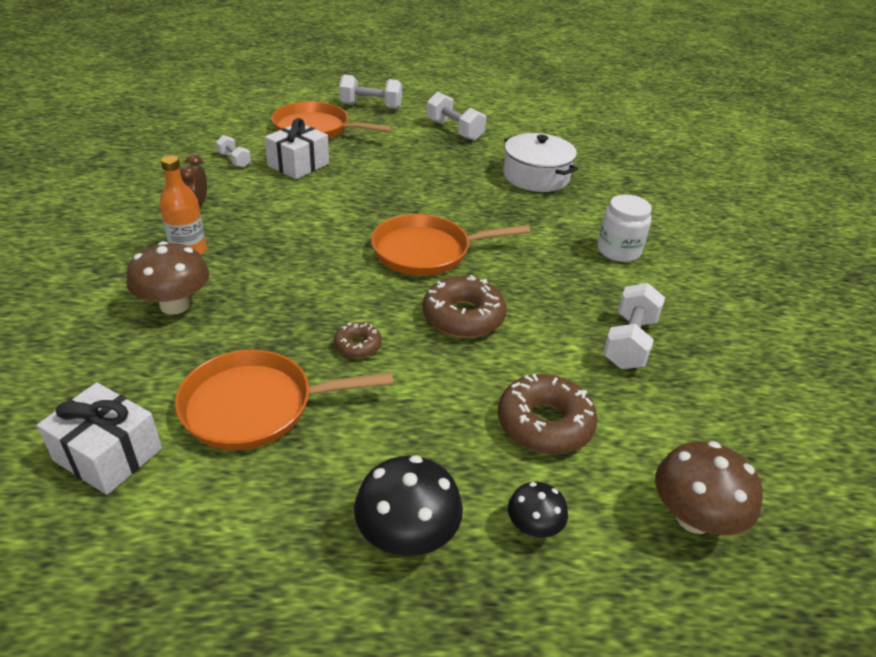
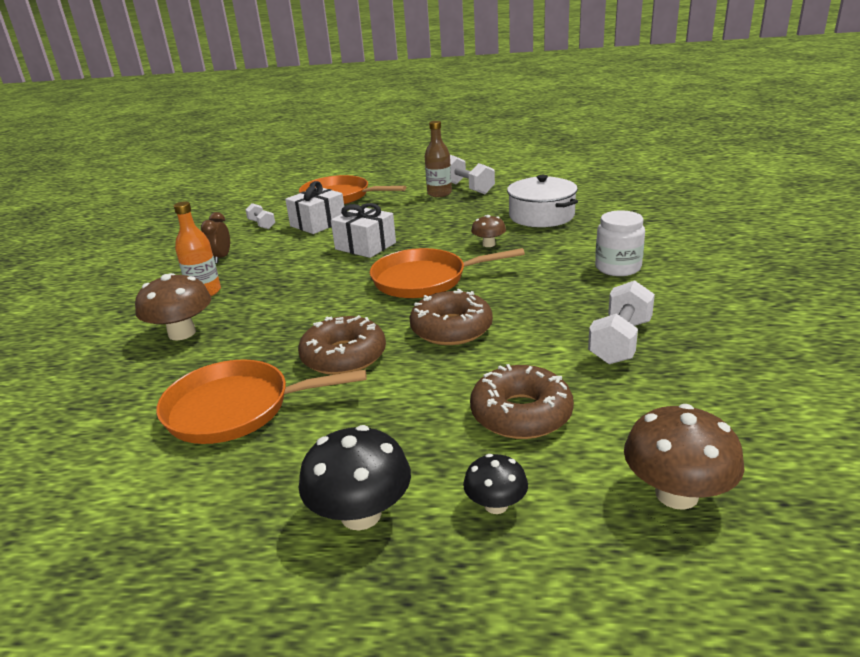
camera: 10 degrees right, 10 degrees down
(108, 454) = (91, 451): white gift -> white gift (365, 246)
(358, 345) = (344, 356): brown donut -> brown donut, size x1.87
(371, 106) = (393, 177): white dumbbell -> none
(425, 135) = (439, 193): none -> brown bottle
(486, 210) = (488, 244): none -> brown mushroom

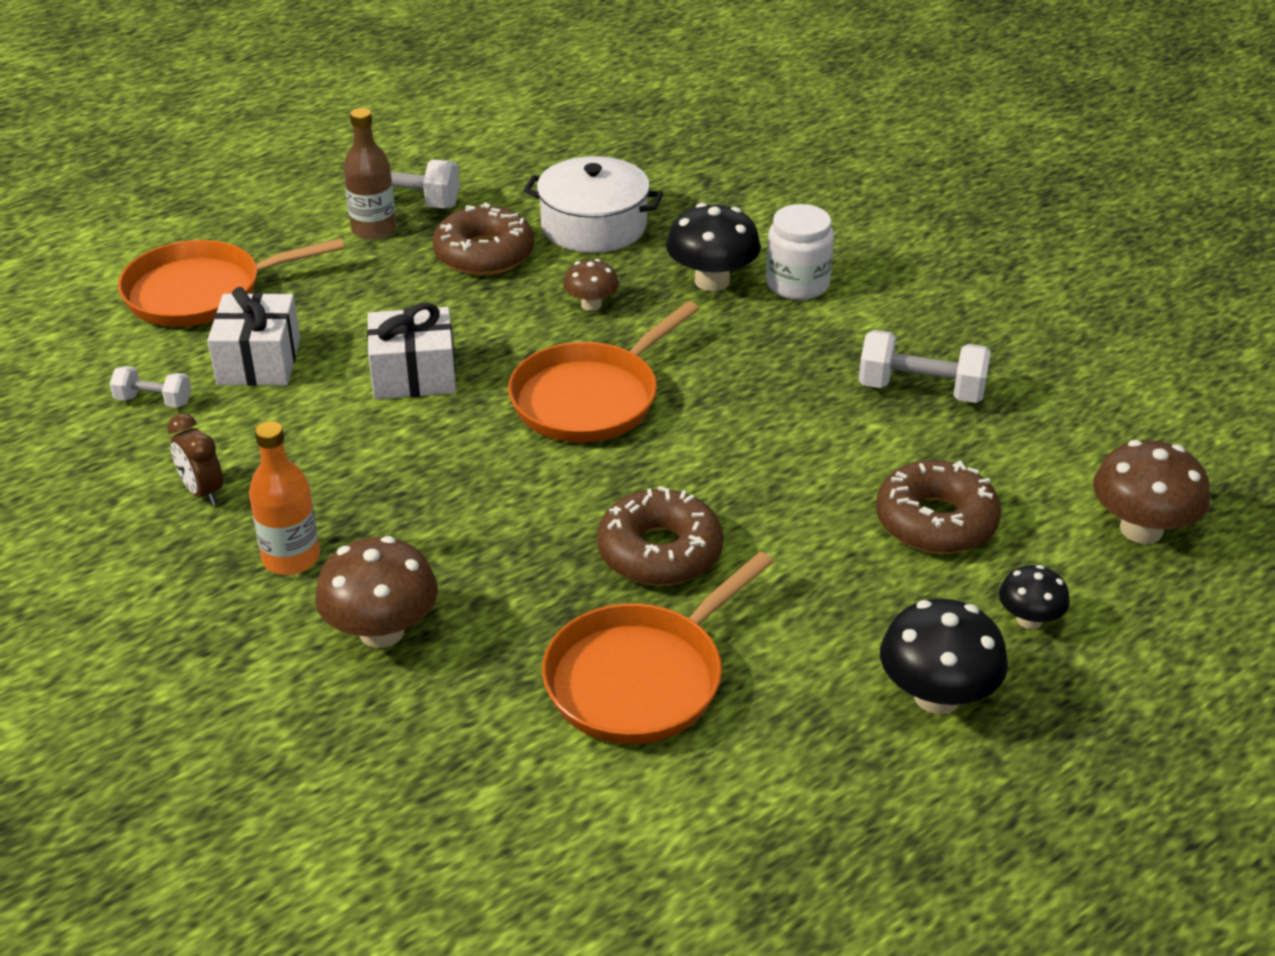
camera: 45 degrees left, 10 degrees up
(451, 329) = (728, 455): brown donut -> brown donut (484, 254)
(568, 253) = (712, 281): none -> black mushroom
(620, 342) = (921, 390): white dumbbell -> white dumbbell turned 60 degrees counterclockwise

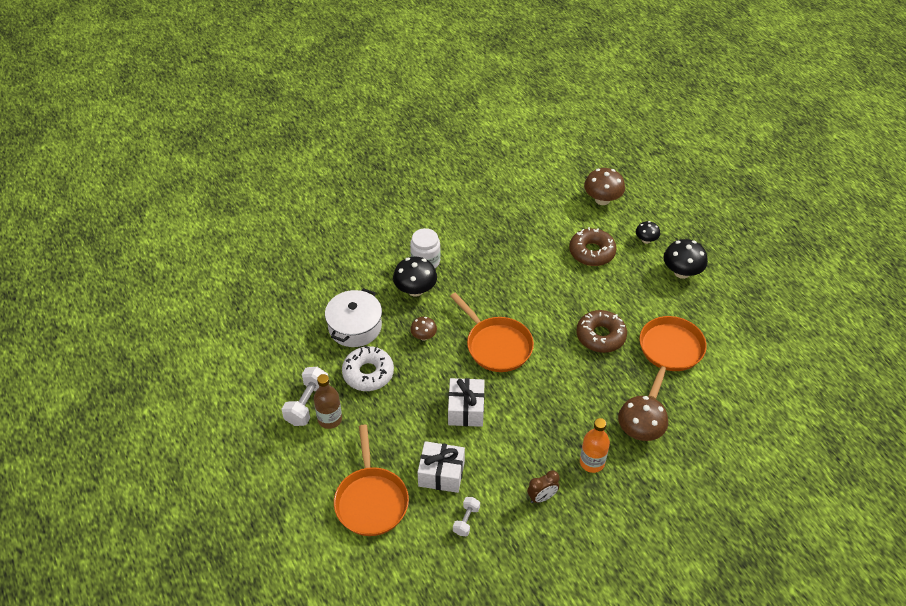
camera: 80 degrees left, 10 degrees up
(484, 254) = (368, 373): brown donut -> white donut
(641, 678) = (669, 351): orange pan -> orange pan turned 120 degrees counterclockwise
(921, 390) = (511, 238): white dumbbell -> none

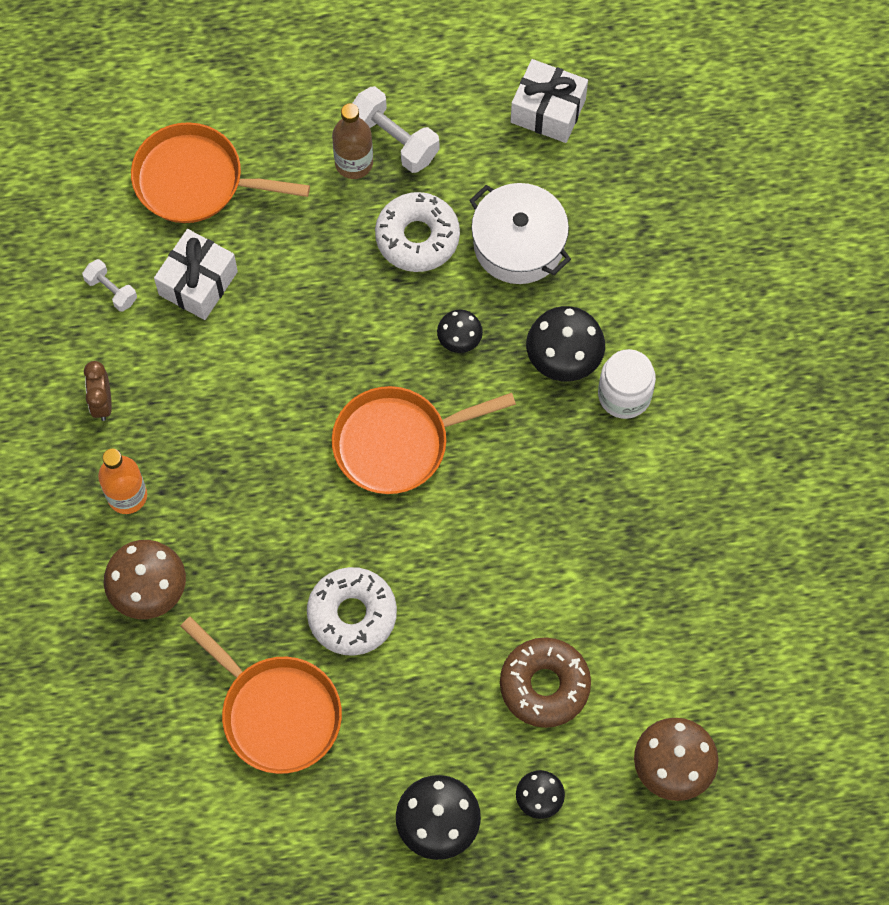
camera: 110 degrees right, 20 degrees up
(423, 336) = (459, 339): brown mushroom -> black mushroom
(466, 409) = (293, 354): white gift -> white gift (548, 111)
(600, 336) = (352, 615): brown donut -> white donut

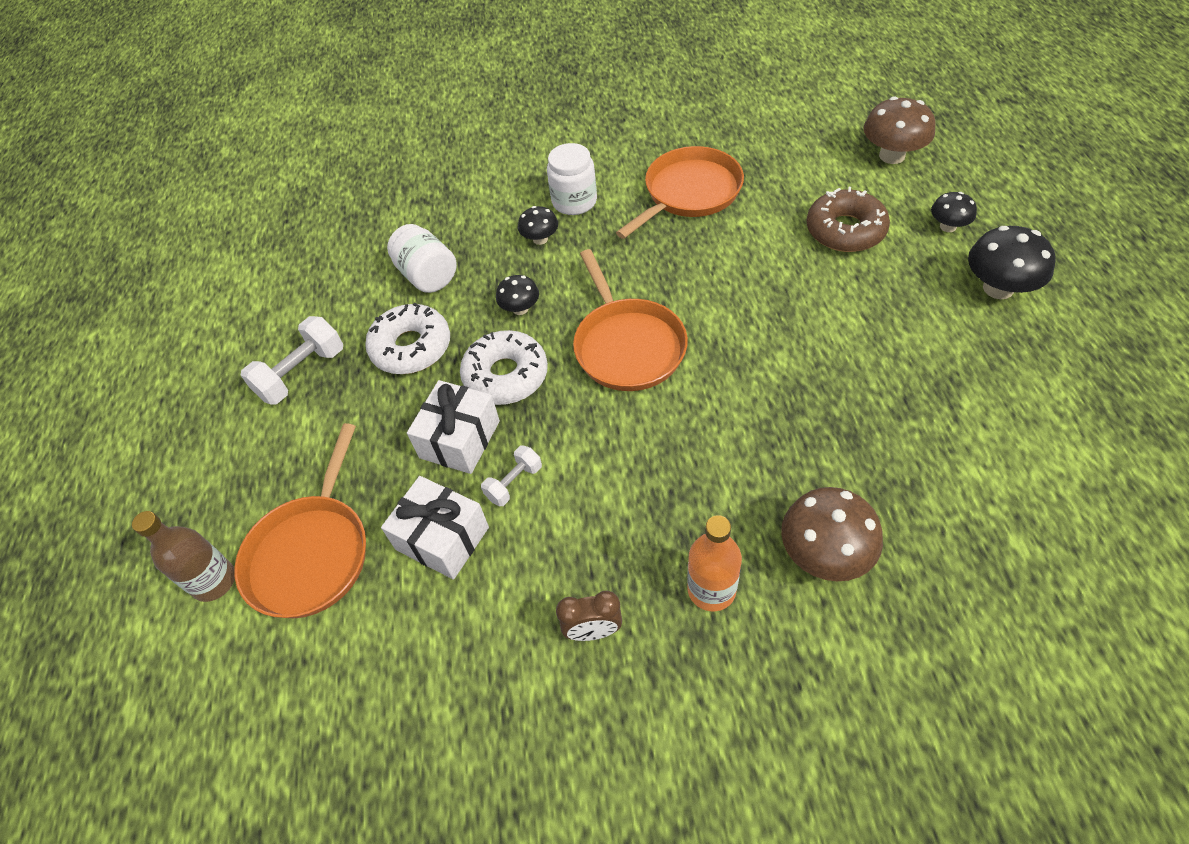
camera: 85 degrees left, 15 degrees down
(111, 290) = (443, 635): white dumbbell -> white dumbbell (514, 483)
(276, 712) = (932, 419): orange pan -> orange pan (689, 193)
(352, 615) = (811, 366): white donut -> white donut (506, 375)
(354, 163) = (320, 404): brown bottle -> brown bottle (214, 581)
(518, 244) = (427, 275): white pot -> white jar
(548, 111) = (298, 265): white gift -> white gift (459, 439)
(564, 358) = (540, 239): black mushroom -> black mushroom, size x0.58

